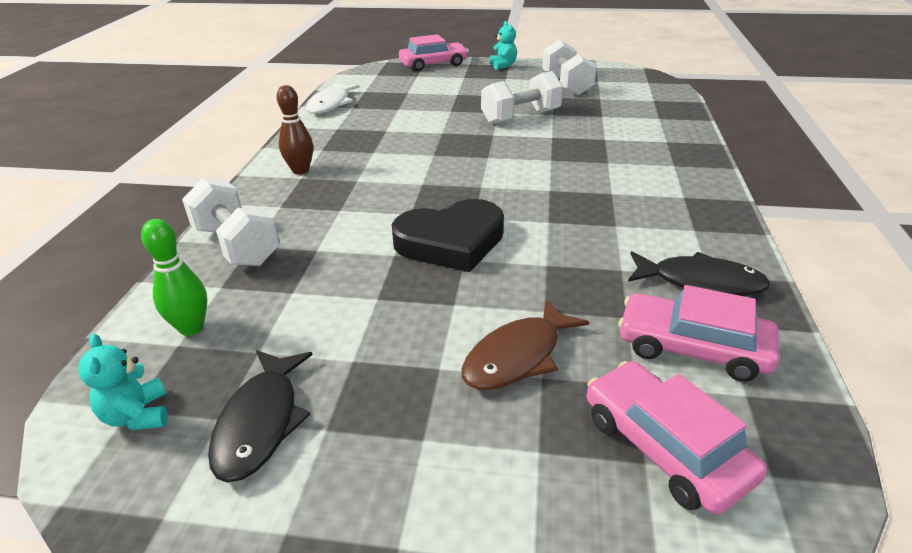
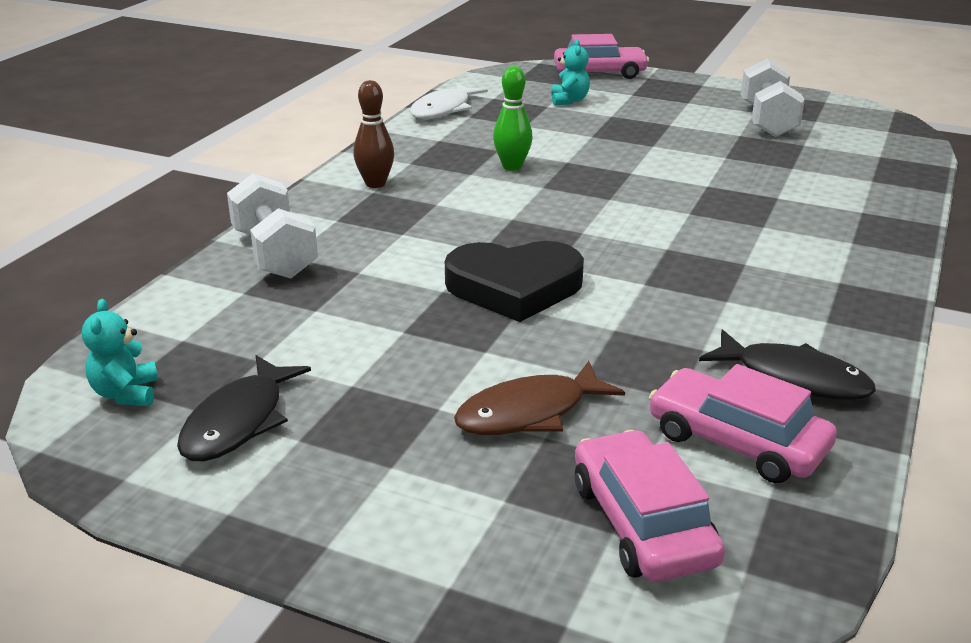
camera: 15 degrees right, 5 degrees down
(191, 328) = (201, 326): green bowling pin -> green bowling pin (512, 166)
(503, 65) = (693, 85): turquoise teddy bear -> turquoise teddy bear (569, 100)
(521, 117) = (680, 155): white dumbbell -> none

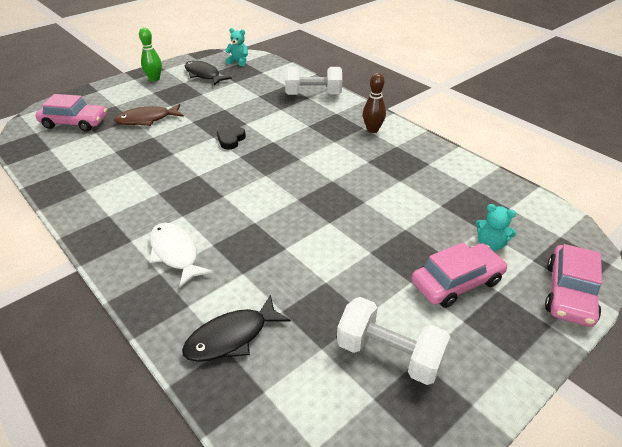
camera: 115 degrees right, 10 degrees up
(443, 109) = (488, 179): white fish -> white fish (175, 253)
(512, 166) = (368, 178): green bowling pin -> green bowling pin (154, 79)
(514, 287) = (231, 140): black heart -> black heart, size x0.49
(529, 413) = (147, 119): brown fish -> brown fish turned 105 degrees counterclockwise
(737, 441) = (78, 153): pink car -> pink car (457, 282)
(794, 378) = (88, 183): black fish -> black fish (231, 337)

